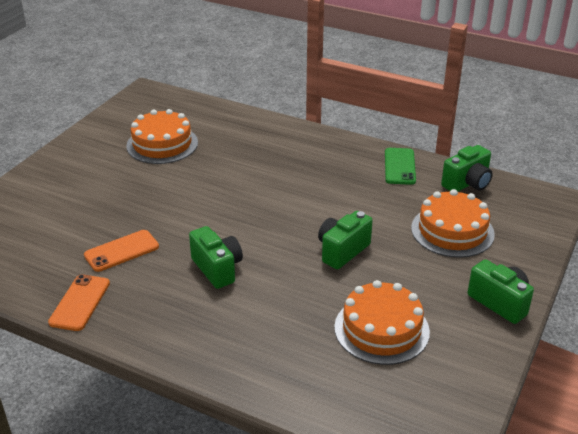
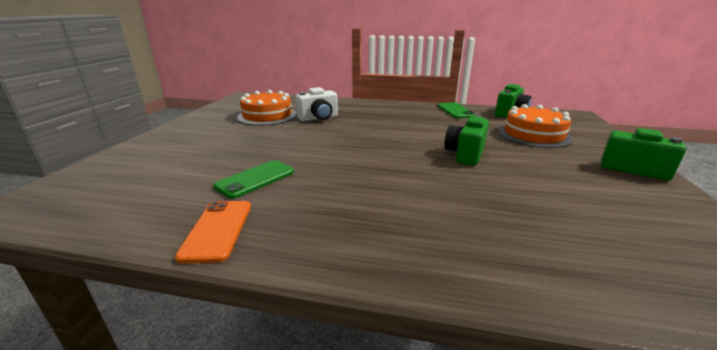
camera: 15 degrees left, 10 degrees down
(121, 251) = (255, 179): orange phone -> green phone
(217, 269) = (363, 179): green camera -> none
(220, 158) = (319, 118): none -> white camera
(381, 329) = (567, 202): orange cake -> none

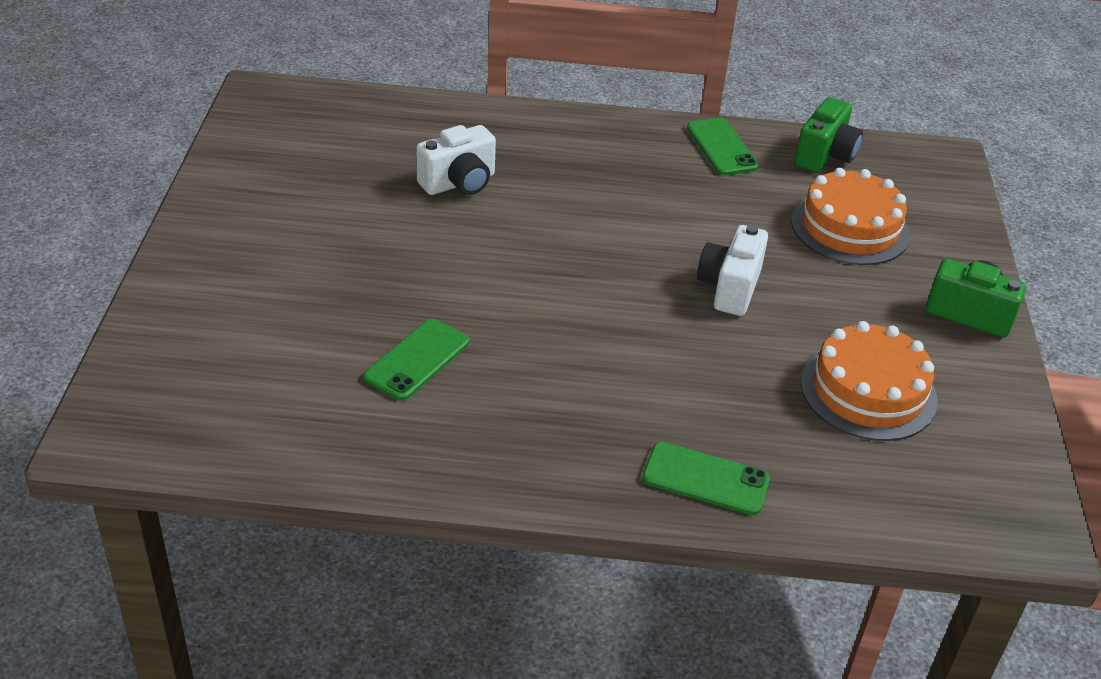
camera: 10 degrees left, 15 degrees up
(217, 230) = (413, 454): orange phone -> none
(267, 116) = (353, 176): orange cake -> orange cake (868, 391)
(457, 259) = (705, 479): none -> green phone
(465, 154) = (729, 288): green camera -> white camera

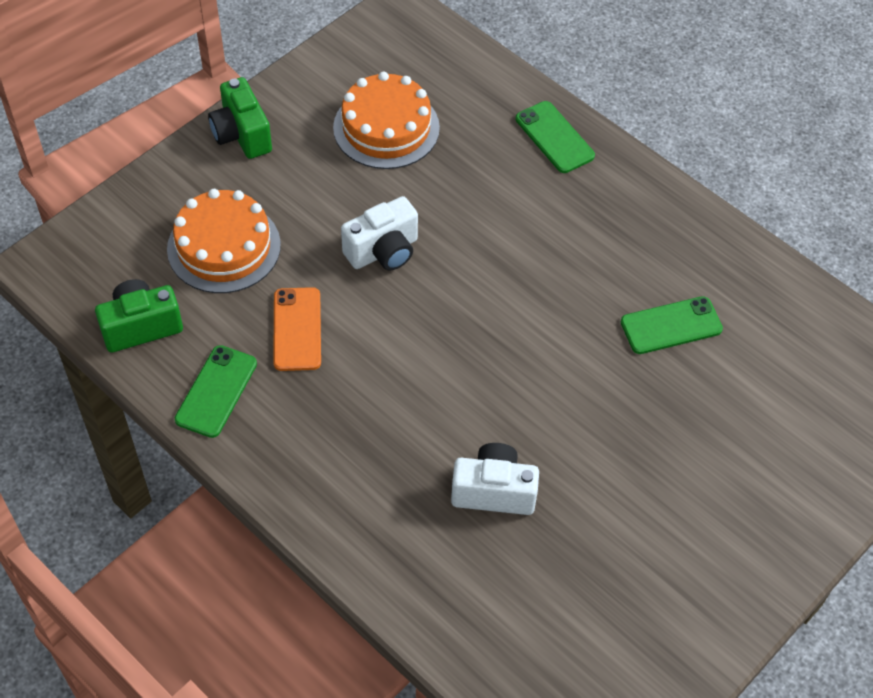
camera: 140 degrees left, 15 degrees up
(720, 205) = (297, 329): none -> orange phone

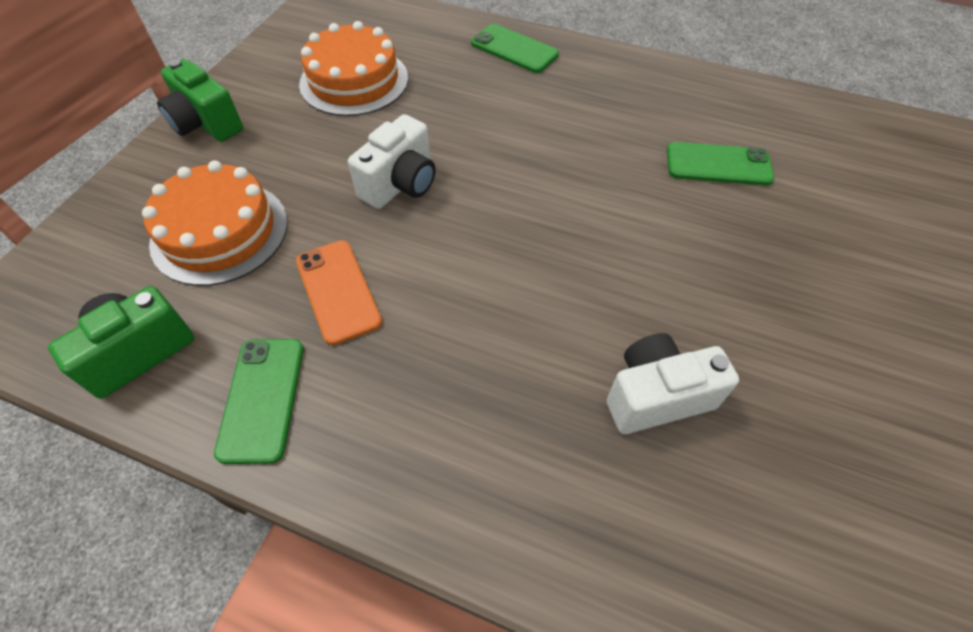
camera: 20 degrees left, 0 degrees up
(671, 326) = (718, 164): green phone -> green phone turned 45 degrees clockwise

